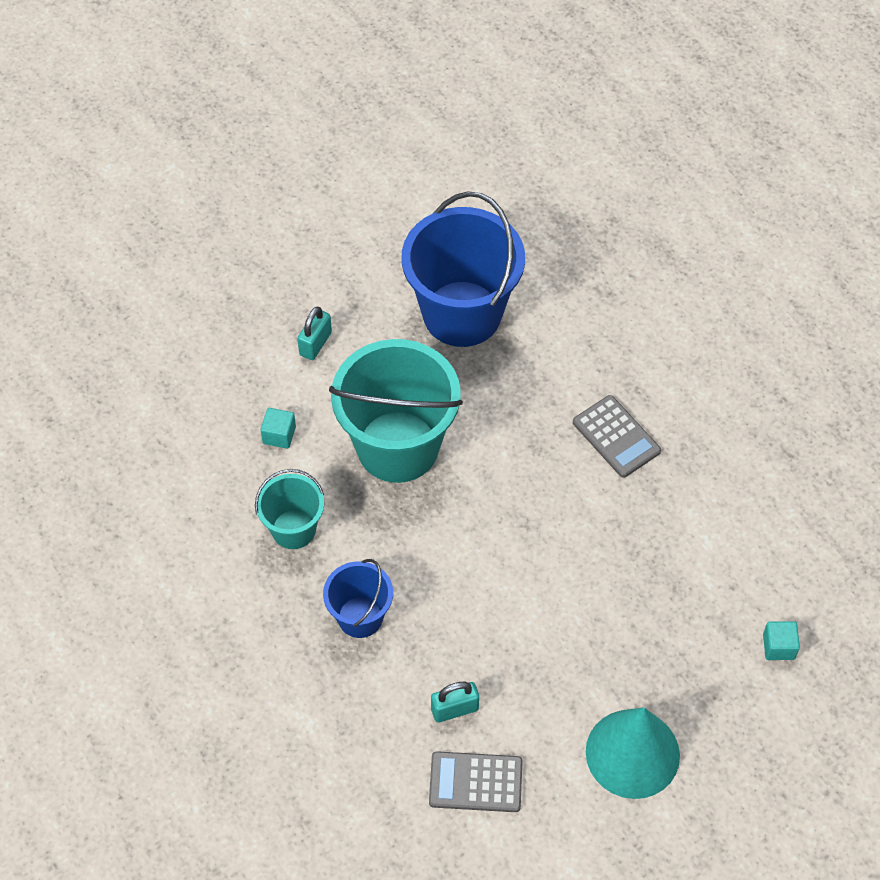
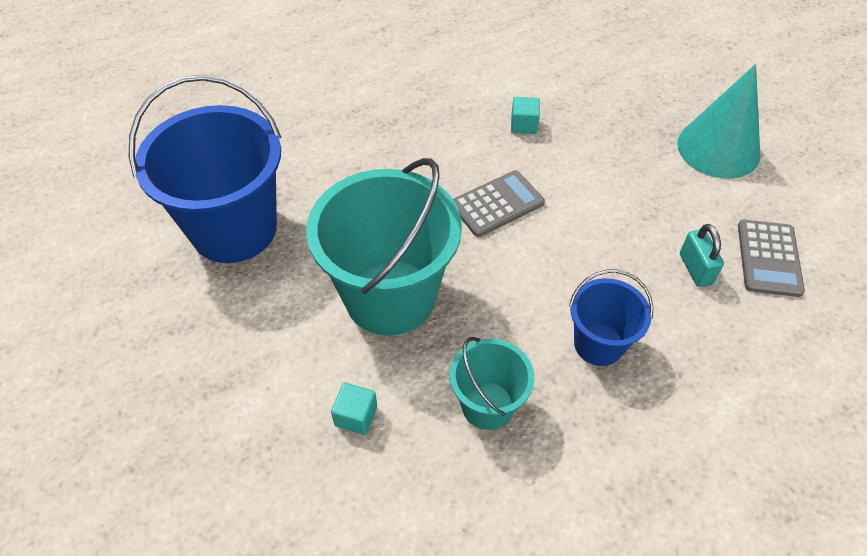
camera: 85 degrees left, 5 degrees down
(315, 343) = (233, 370): turquoise padlock -> none
(616, 437) = (404, 128): grey calculator -> grey calculator (497, 204)
(778, 647) = (610, 57): turquoise cube -> turquoise cube (523, 125)

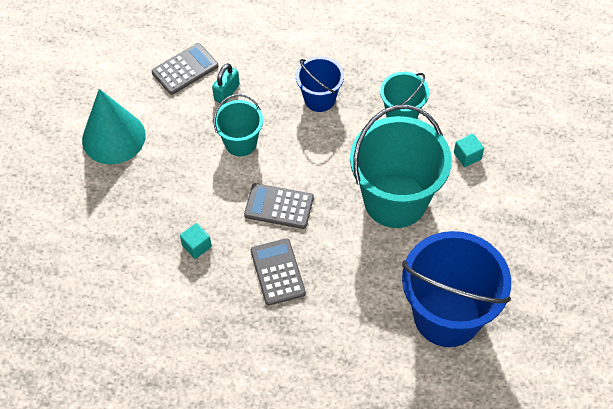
camera: 135 degrees left, 5 degrees up
(431, 154) = (277, 272): none -> grey calculator
(609, 231) = (240, 143): none -> turquoise bucket

